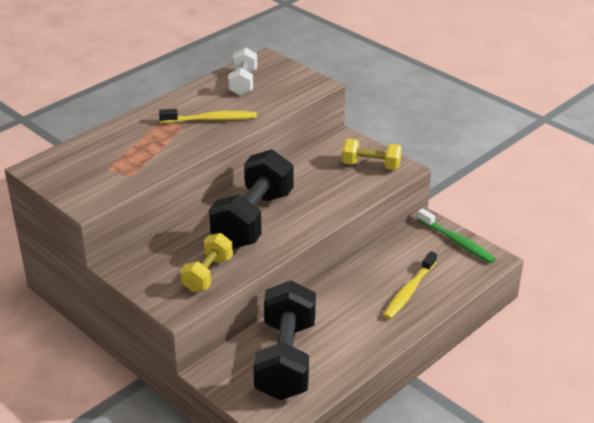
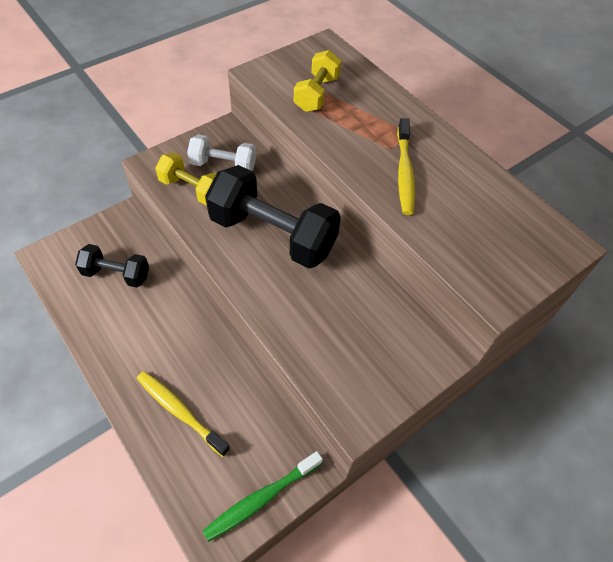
camera: 95 degrees right, 20 degrees up
(243, 83) = (496, 212): white dumbbell -> white dumbbell (223, 165)
(286, 359) = (116, 274): black dumbbell -> black dumbbell, size x0.55
(371, 165) = (368, 377): yellow dumbbell -> yellow dumbbell (316, 94)

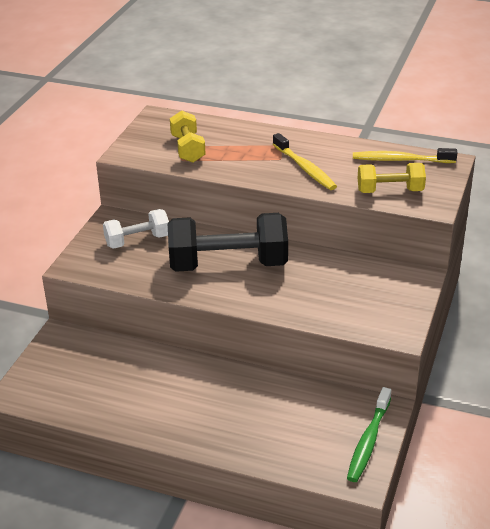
camera: 30 degrees left, 20 degrees down
(116, 274) = (99, 374): black dumbbell -> none
(180, 412) = (254, 427): yellow toothbrush -> yellow toothbrush (401, 160)
(192, 189) = (129, 266): yellow dumbbell -> yellow dumbbell (390, 191)

